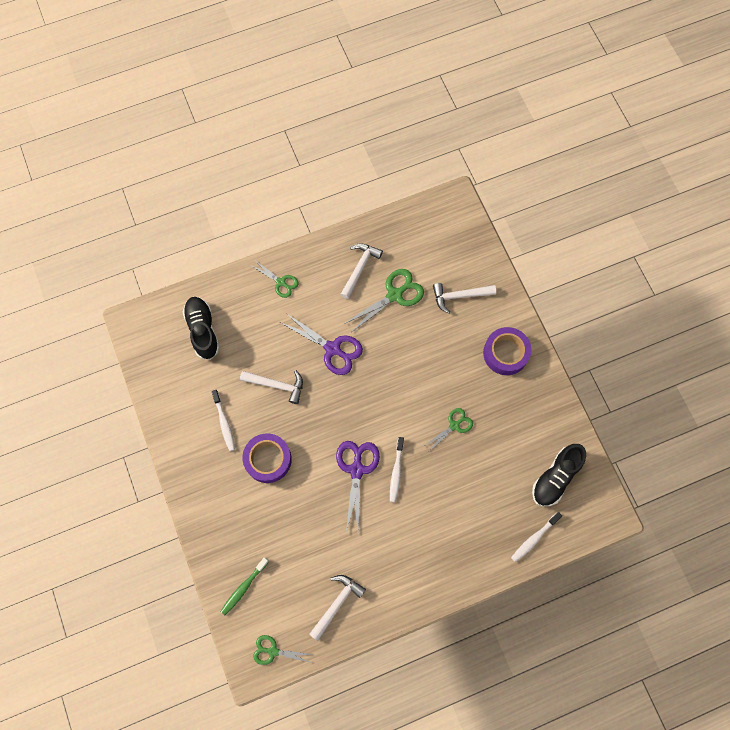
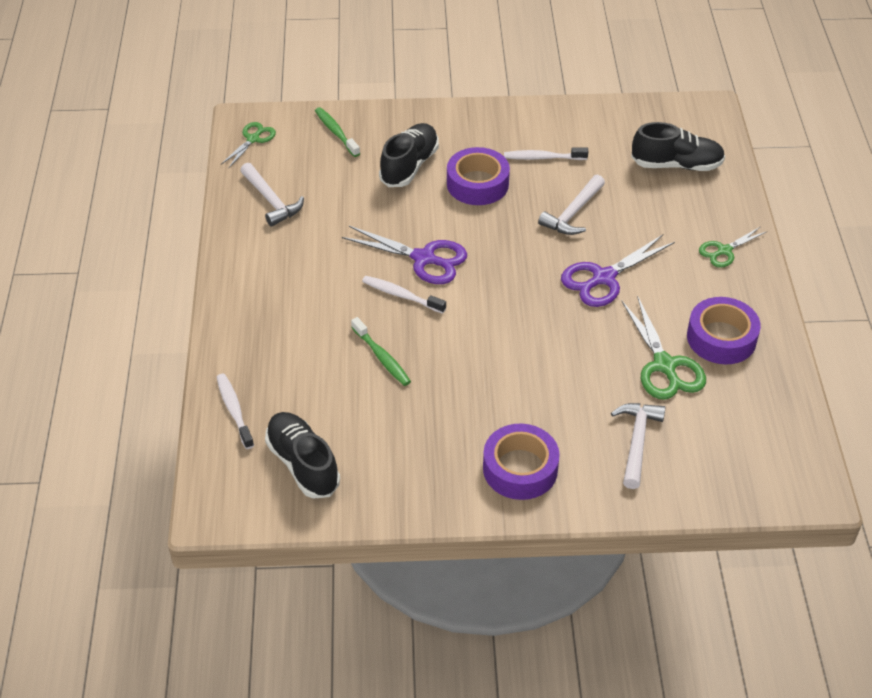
camera: 110 degrees right, 25 degrees down
(264, 515) = (409, 166): none -> black shoe
(359, 268) = (721, 338): white hammer -> purple tape
(454, 425) = (436, 373): green scissors -> none
(454, 463) = (382, 357): none -> green toothbrush

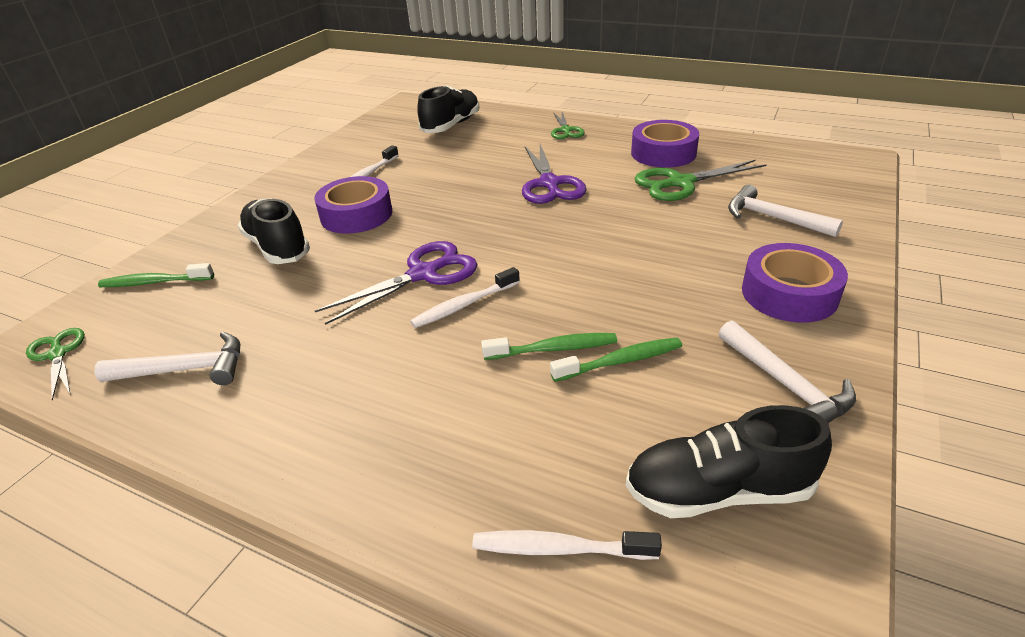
camera: 60 degrees left, 10 degrees down
(388, 394) = (621, 361): none -> green toothbrush
(573, 213) = (454, 178): white hammer -> white hammer (785, 384)
(664, 365) = (680, 183): green scissors -> green scissors turned 150 degrees clockwise

